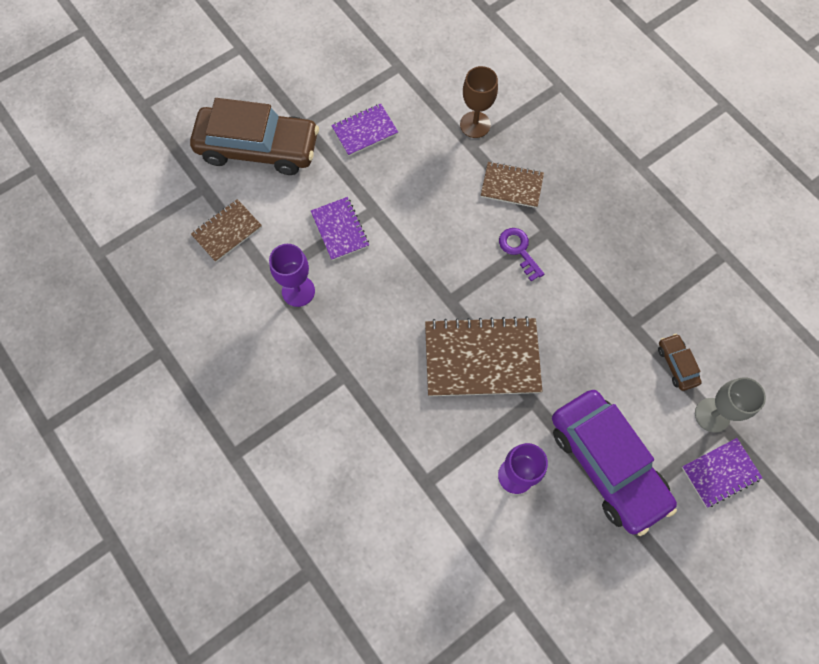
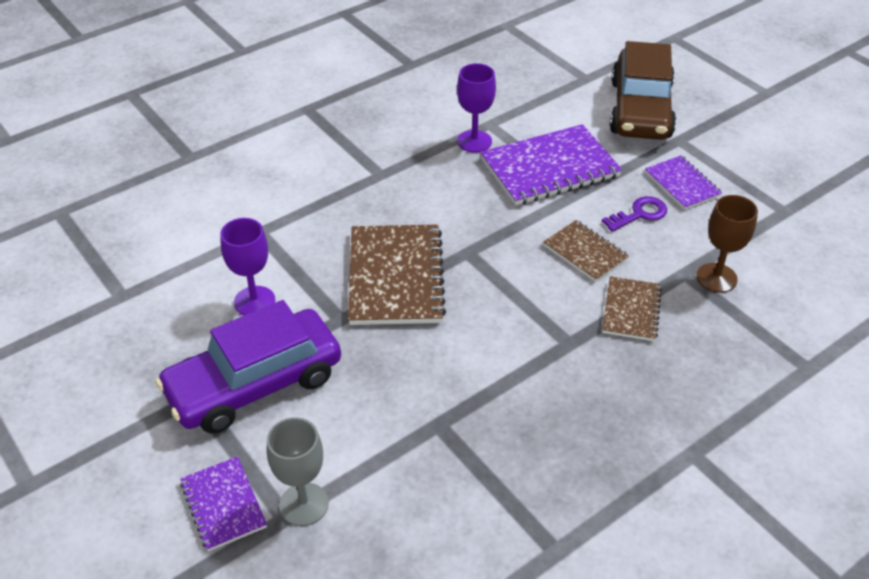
camera: 90 degrees right, 25 degrees down
(227, 231) = (538, 94): brown notebook -> brown notebook (585, 252)
(340, 229) = (549, 168): purple notebook -> purple notebook, size x1.80
(519, 250) = (538, 314): purple key -> purple key (639, 214)
(676, 364) = (379, 469): brown car -> none

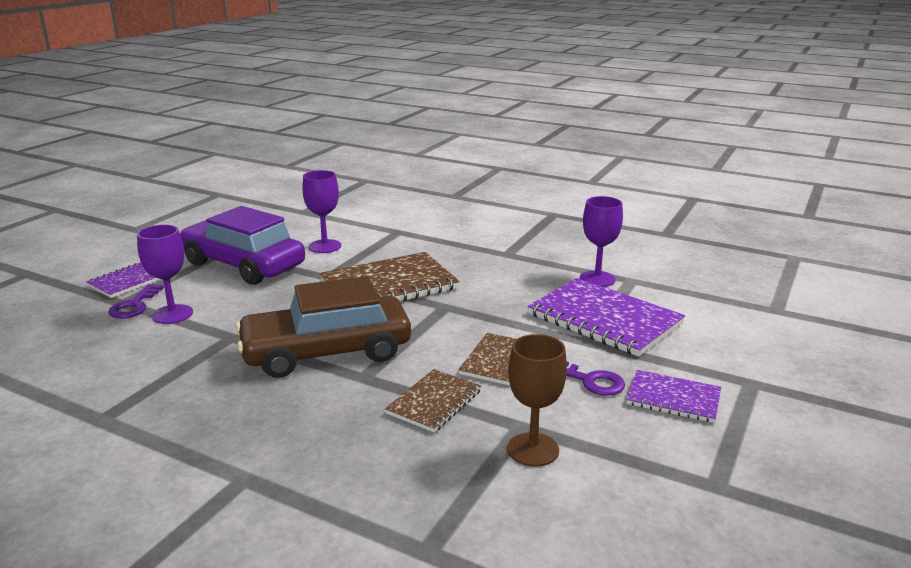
camera: 65 degrees right, 20 degrees down
(304, 504) = (134, 305): grey goblet -> purple key
(352, 469) = (172, 314): none -> purple goblet
(631, 310) = (434, 402): brown notebook -> brown notebook turned 45 degrees counterclockwise
(640, 109) = (771, 349): brown car -> brown car (326, 352)
(682, 184) = (673, 398): purple notebook -> purple notebook turned 75 degrees clockwise

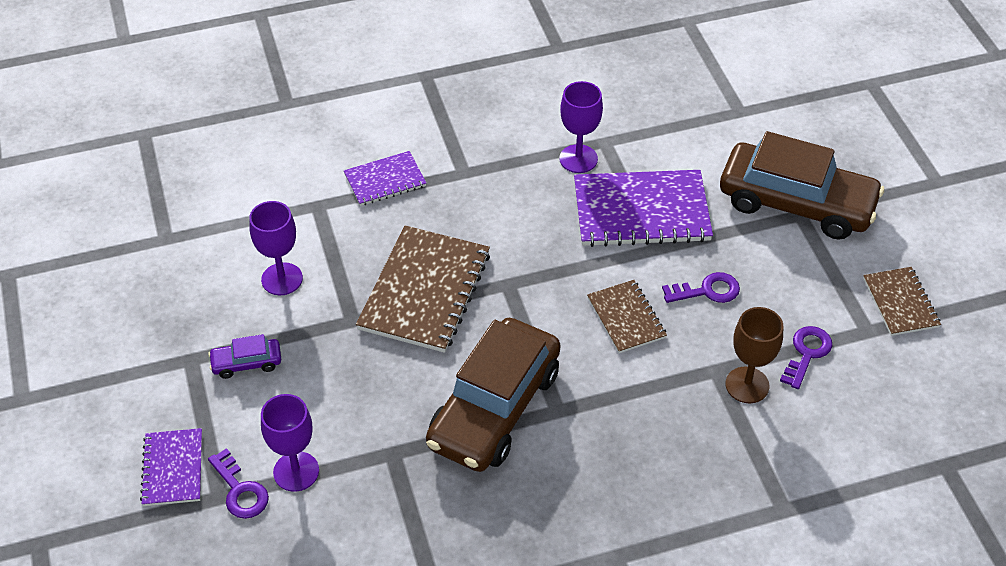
camera: 45 degrees left, 25 degrees up
(243, 265) = (246, 363): purple car -> purple car, size x0.42
(434, 402) = (638, 394): brown notebook -> brown notebook (900, 303)
(624, 463) = (806, 353): none -> purple key
(673, 398) = (773, 268): purple notebook -> purple notebook (385, 180)
(757, 375) = (796, 203): none -> brown car

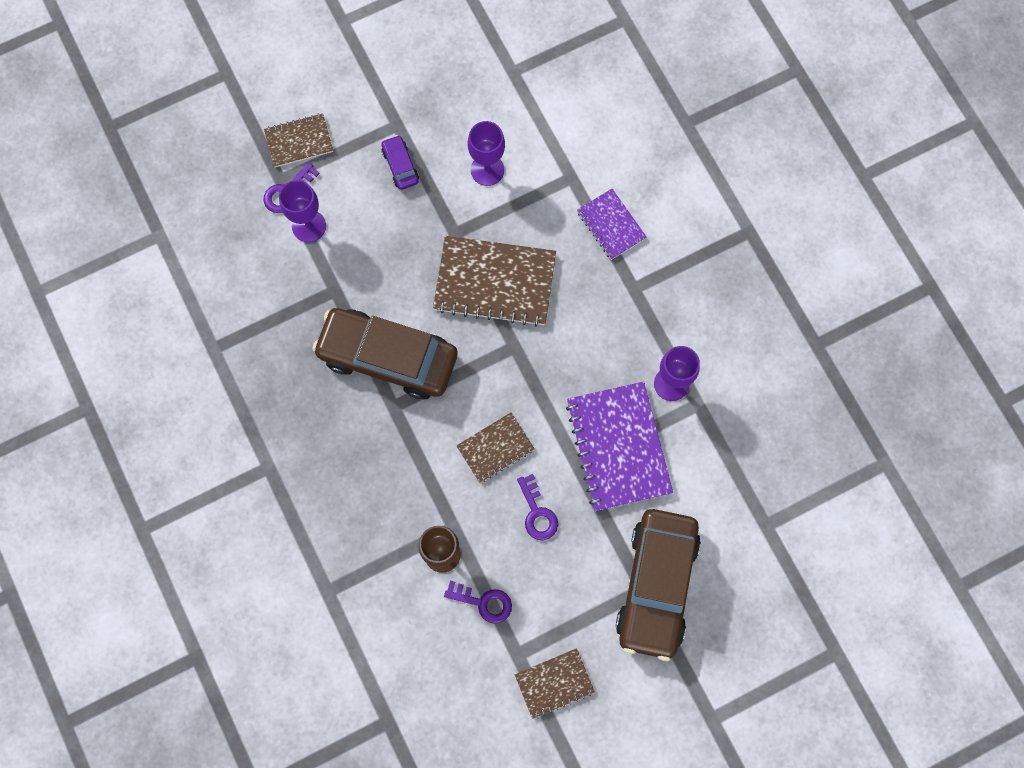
camera: 80 degrees right, 25 degrees up
(173, 468) = (299, 141): purple notebook -> brown notebook

